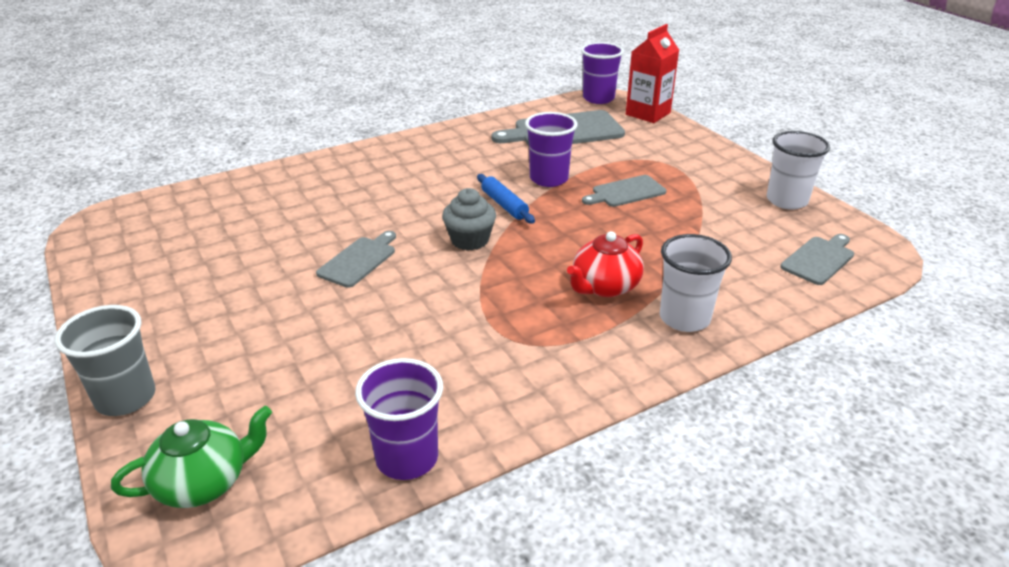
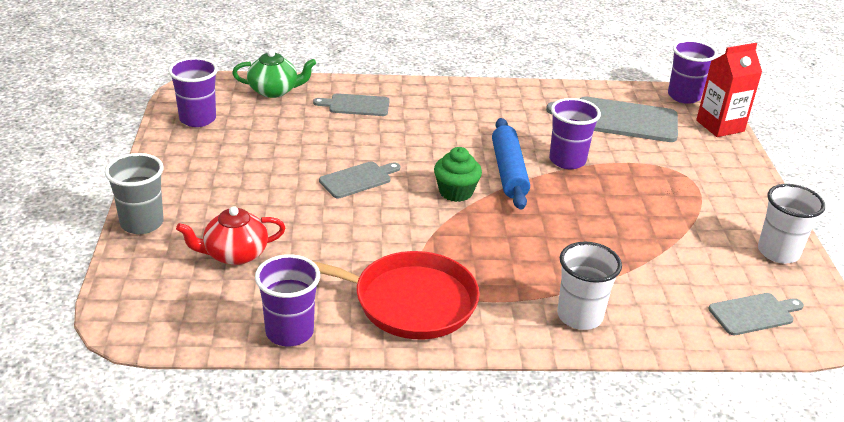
camera: 25 degrees right, 0 degrees up
(123, 254) = (197, 119): none -> purple cup
(204, 482) = (156, 295): green teapot -> green teapot (274, 91)
(470, 240) = (456, 192): grey cupcake -> green cupcake
(504, 205) = (508, 171): blue rolling pin -> blue rolling pin, size x1.59
(512, 368) = (409, 301): none -> red pan
(604, 286) = (535, 267): red teapot -> red teapot (234, 254)
(626, 192) = (627, 194): grey cutting board -> grey cutting board (356, 105)

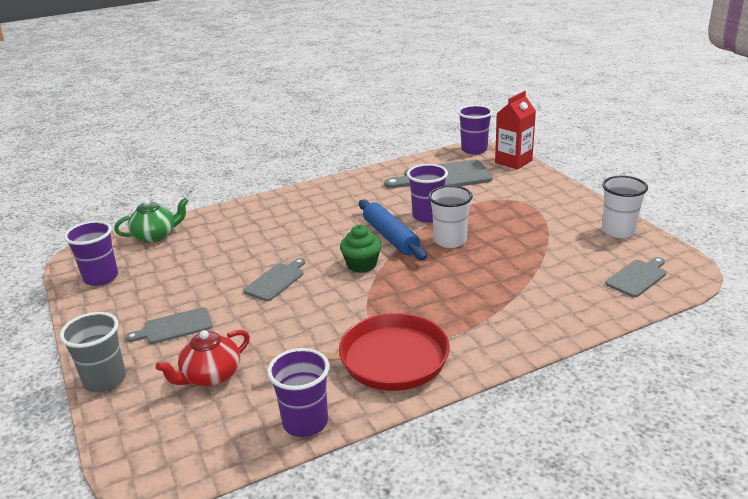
camera: 20 degrees left, 5 degrees down
(356, 105) = (234, 226): grey cutting board -> grey cutting board (174, 327)
(579, 316) = (523, 323): white cup -> white cup (450, 241)

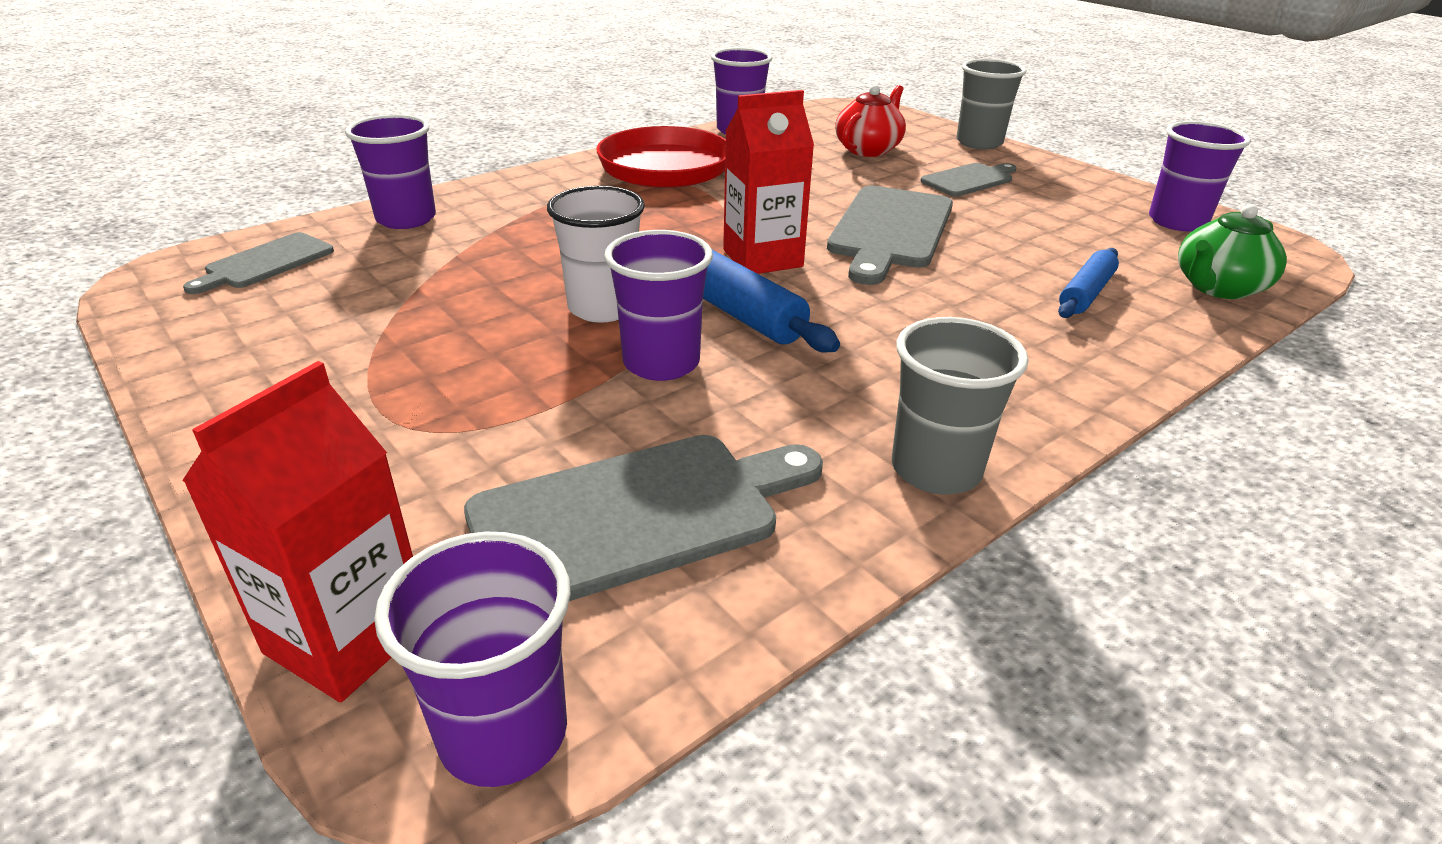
camera: 165 degrees right, 5 degrees up
(221, 236) = (1086, 293): none -> blue rolling pin
(276, 280) = (890, 231): grey cutting board -> grey cutting board, size x1.73
(349, 182) = (936, 469): none -> grey cup
(361, 265) = (762, 258): green cupcake -> red carton
(576, 309) = (406, 219): none -> purple cup
(618, 231) = (211, 349): white cup -> none

